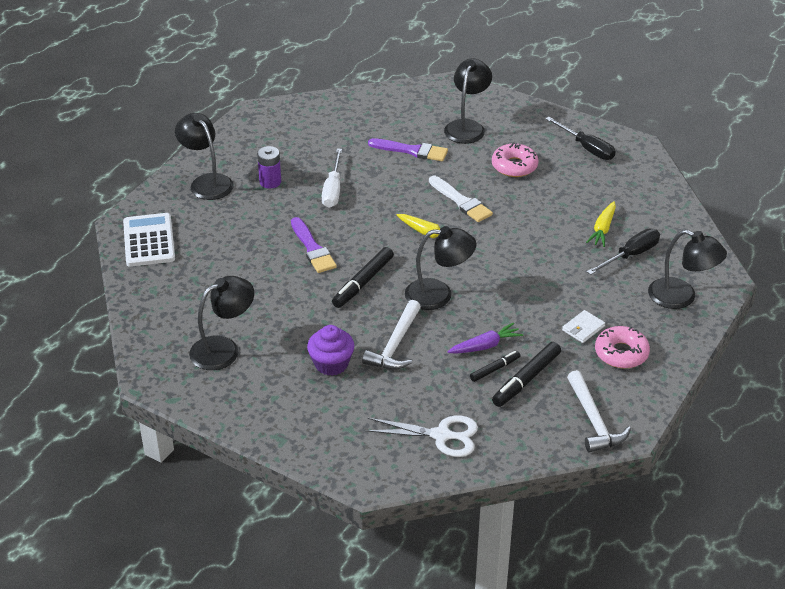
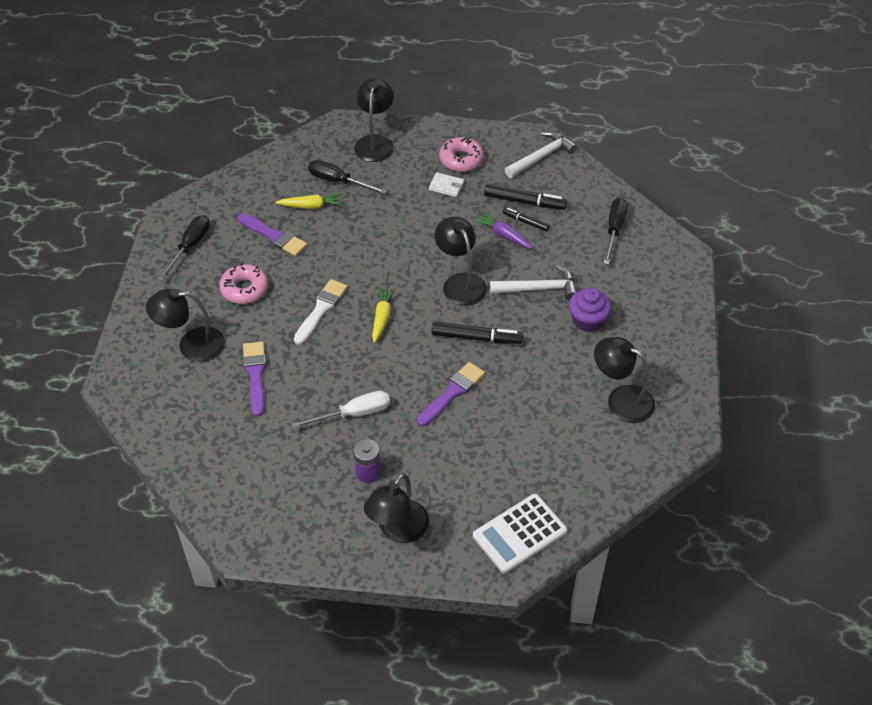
camera: 115 degrees left, 10 degrees up
(441, 435) = (614, 229): white scissors -> black screwdriver
(572, 197) = (274, 236): none -> purple brush

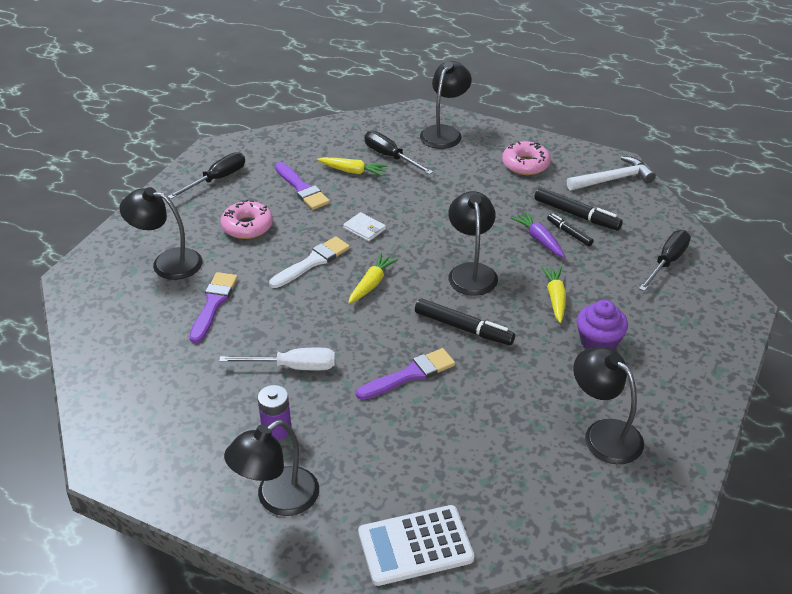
camera: 20 degrees right, 10 degrees down
(446, 186) = (498, 184): white wallet -> white wallet (364, 229)
(538, 289) = (555, 298): white hammer -> yellow carrot

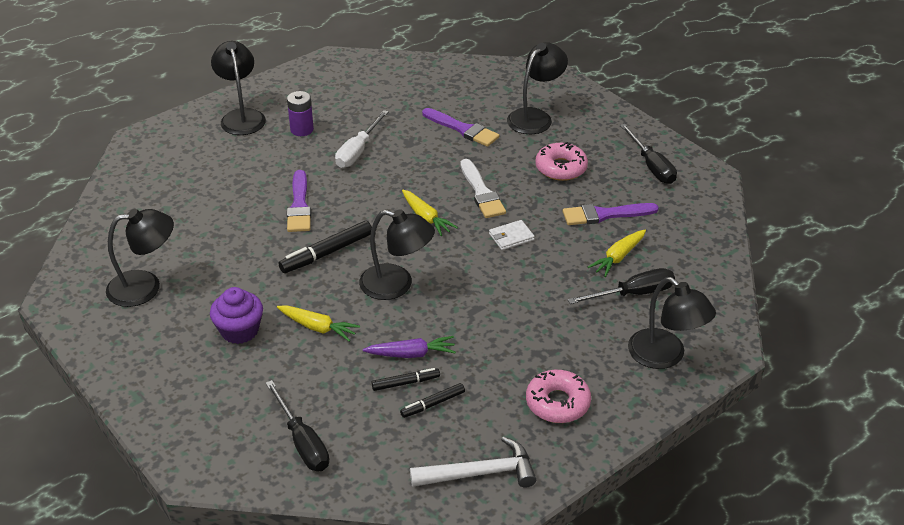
camera: 115 degrees right, 0 degrees up
(415, 545) = (149, 161): white calculator -> none
(576, 215) = (432, 404): black marker -> black marker, size x0.59
(613, 179) = (480, 473): white hammer -> white hammer turned 105 degrees counterclockwise

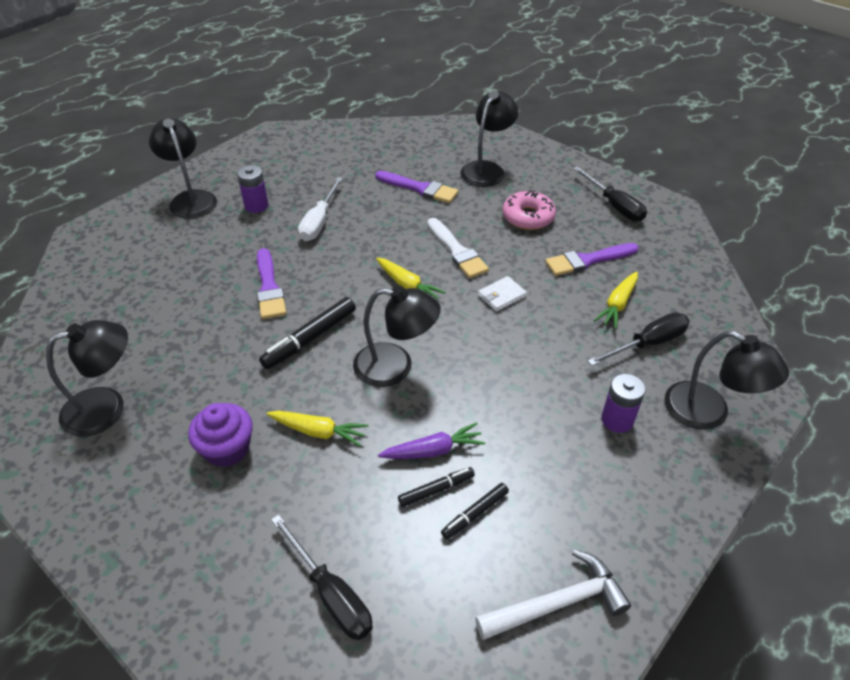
camera: 10 degrees left, 5 degrees up
(557, 403) = (615, 490): pink donut -> none
(580, 351) = (617, 420): none -> purple battery

